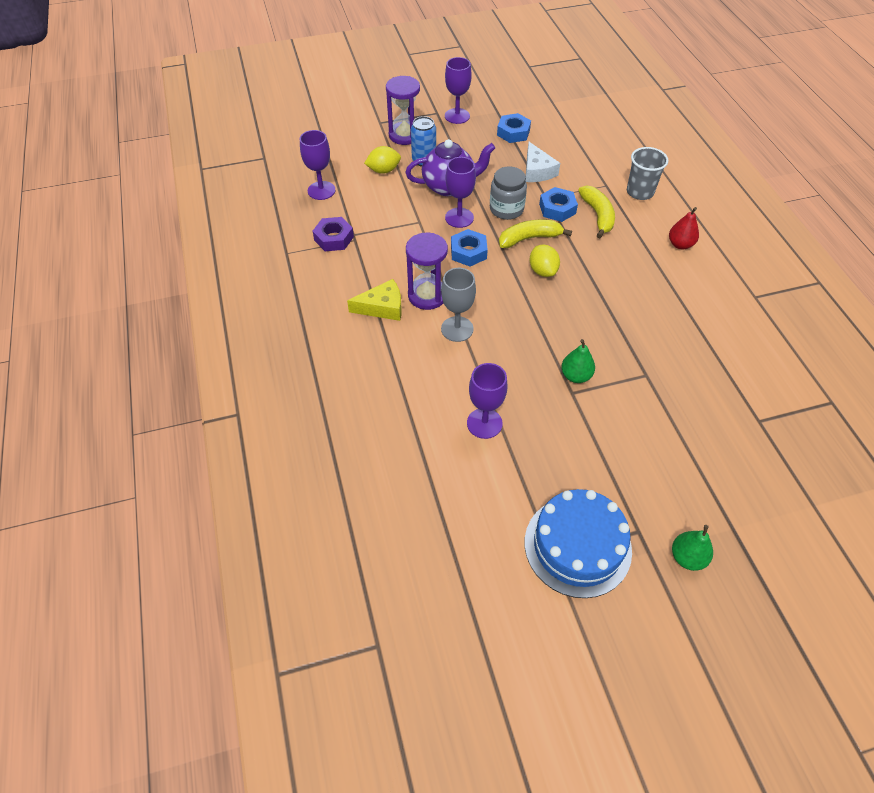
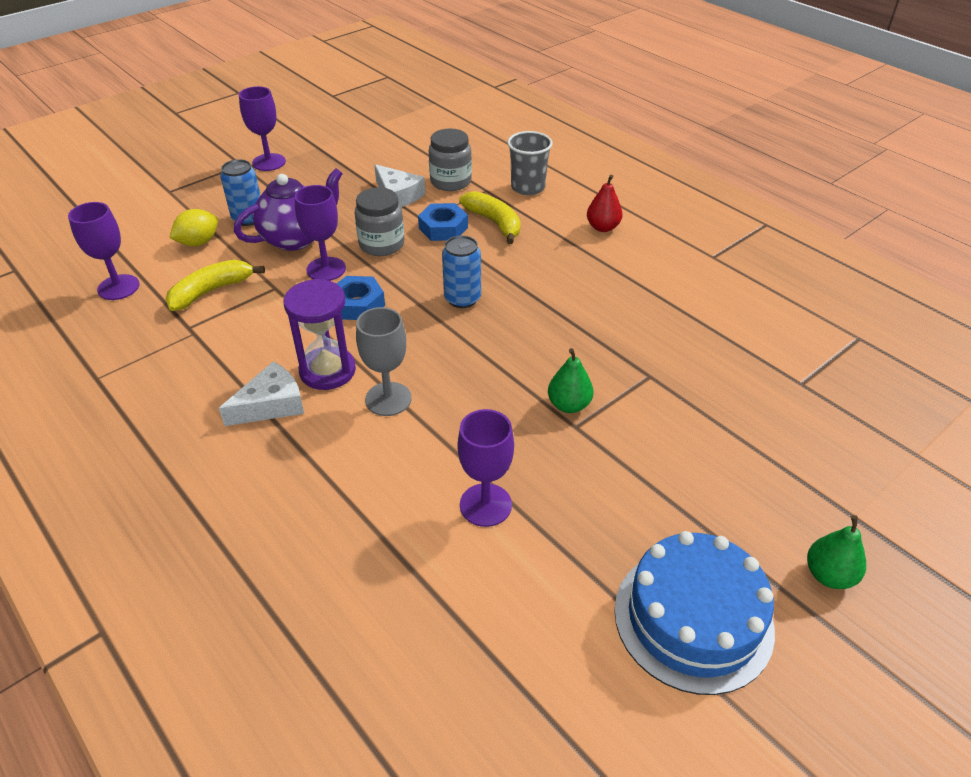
camera: 25 degrees left, 10 degrees down
(334, 238) = (161, 340): purple nut -> none
(382, 307) = (271, 404): yellow cheese -> white cheese
(404, 135) = (209, 197): purple hourglass -> none
(513, 132) = (348, 163): blue nut -> none
(529, 238) = (427, 268): yellow banana -> yellow banana (211, 291)
(542, 271) = (462, 299): yellow lemon -> blue can
(582, 170) = (450, 182): none -> grey jar

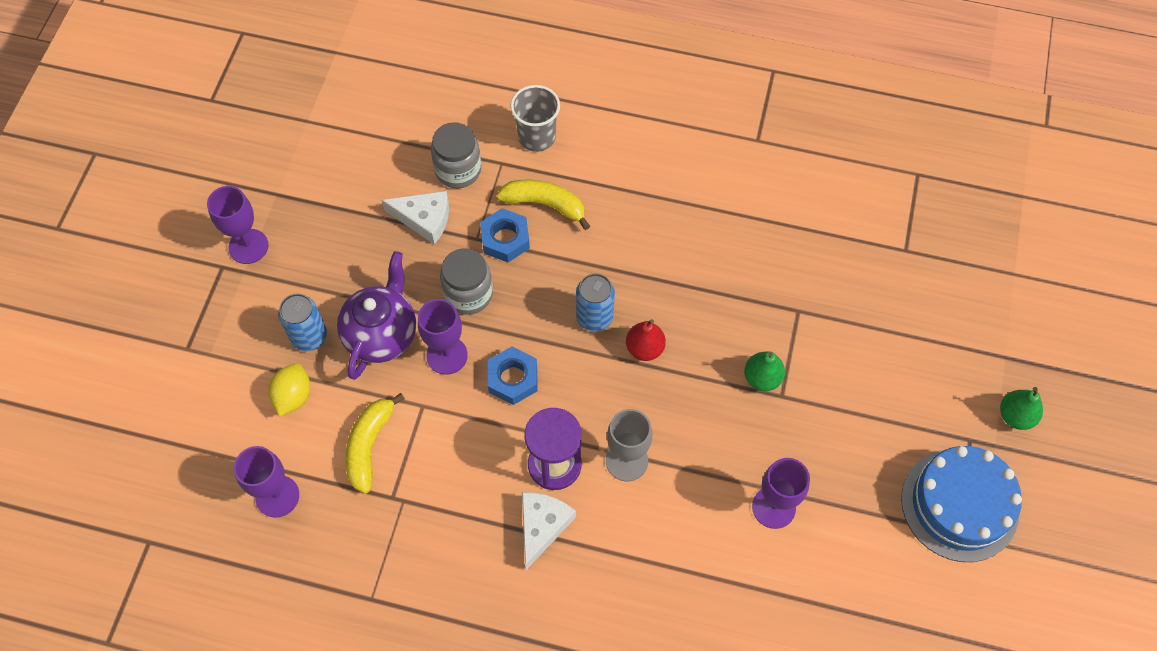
camera: 35 degrees left, 20 degrees up
(602, 227) = (643, 155): red pear -> red pear (644, 348)

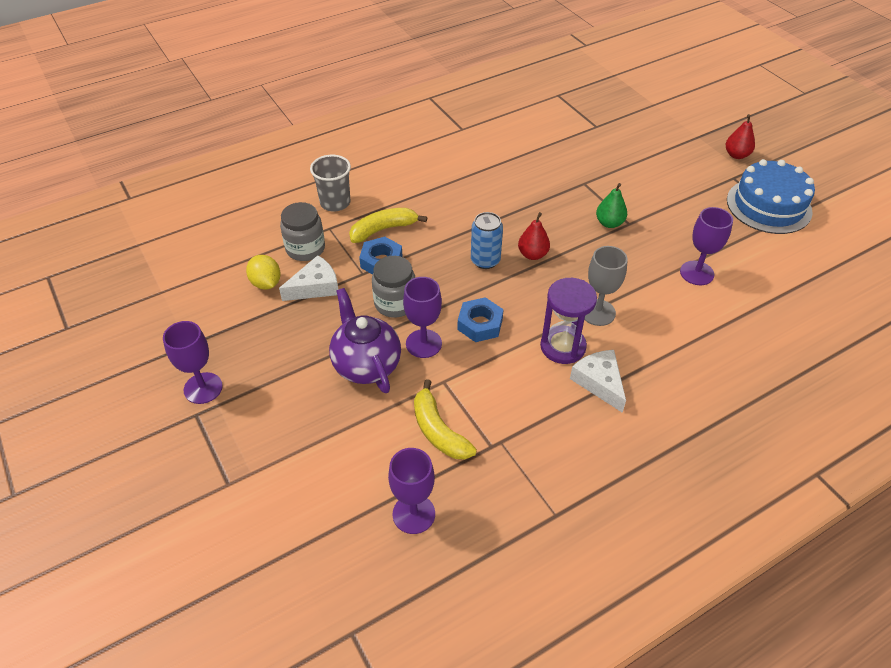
camera: 45 degrees left, 15 degrees down
(293, 396) = (349, 446): yellow lemon -> yellow lemon (266, 283)
(309, 337) = (316, 404): blue can -> none
(1015, 416) = (736, 155): green pear -> red pear

